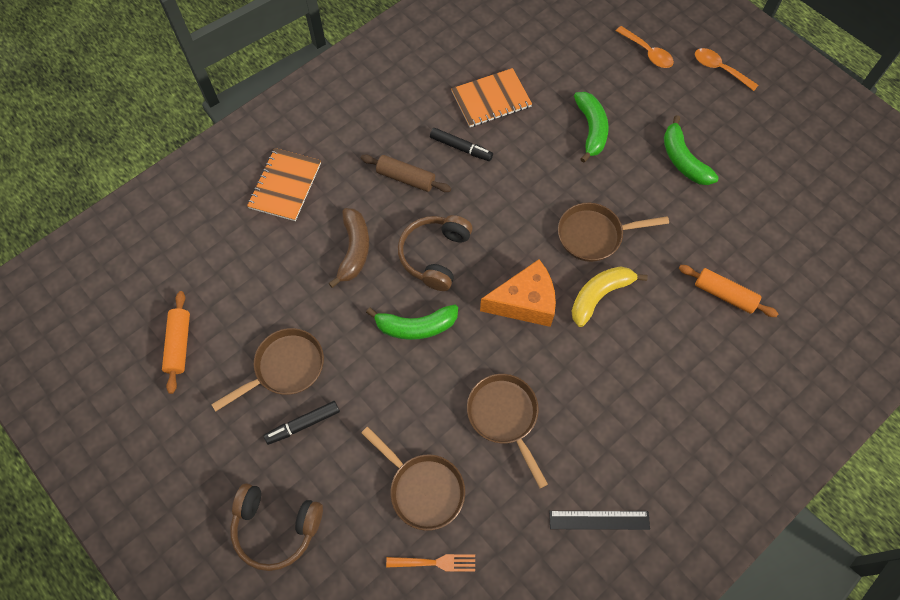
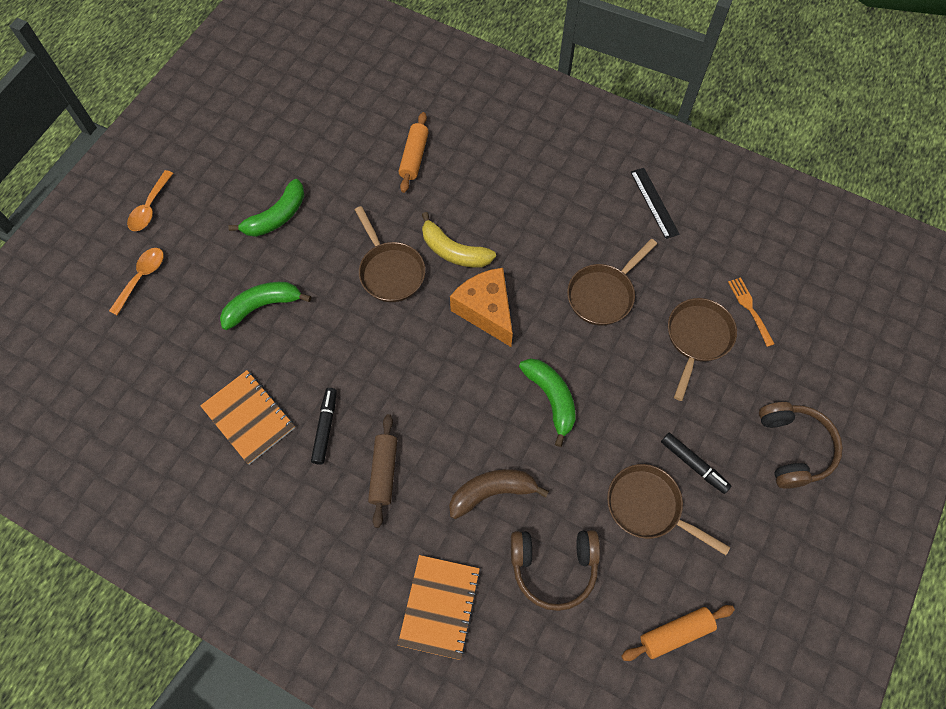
camera: 110 degrees left, 0 degrees up
(285, 185) = (439, 606): orange notebook -> orange notebook turned 75 degrees counterclockwise
(435, 255) = (467, 408): brown headphones -> brown headphones (553, 567)

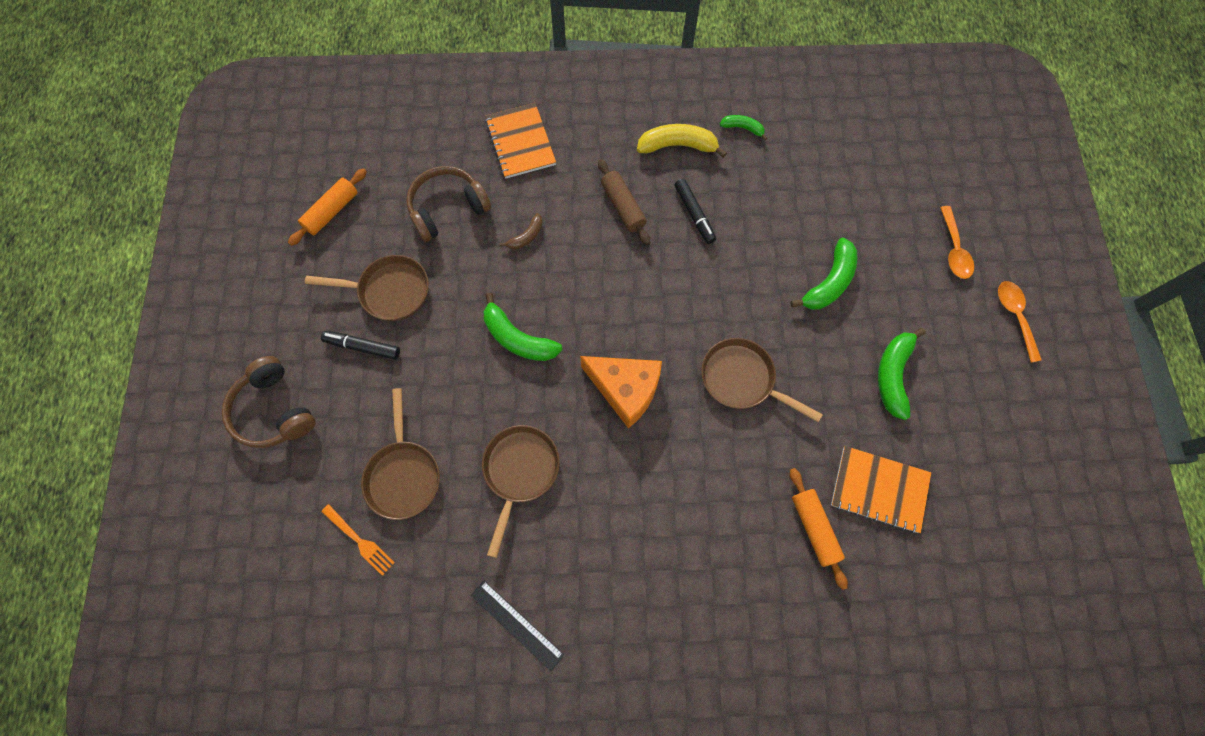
camera: 150 degrees right, 5 degrees up
(212, 491) = (742, 128): none -> green banana
(249, 417) = (761, 190): orange notebook -> orange notebook (879, 489)
(453, 251) = (696, 436): yellow banana -> yellow banana (677, 146)
(492, 492) = (526, 236): brown banana -> brown banana, size x0.56

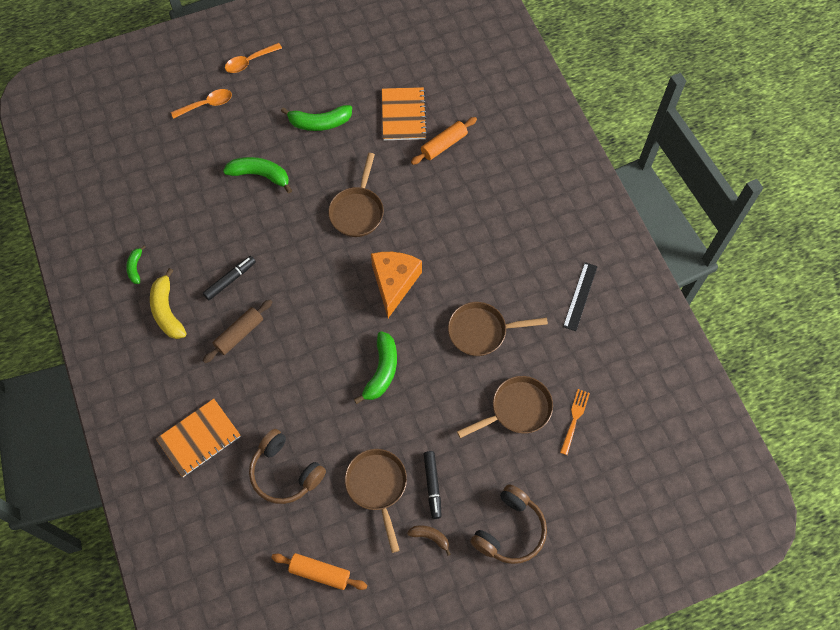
camera: 110 degrees left, 5 degrees down
(526, 236) = (291, 398): brown banana -> brown banana (430, 537)

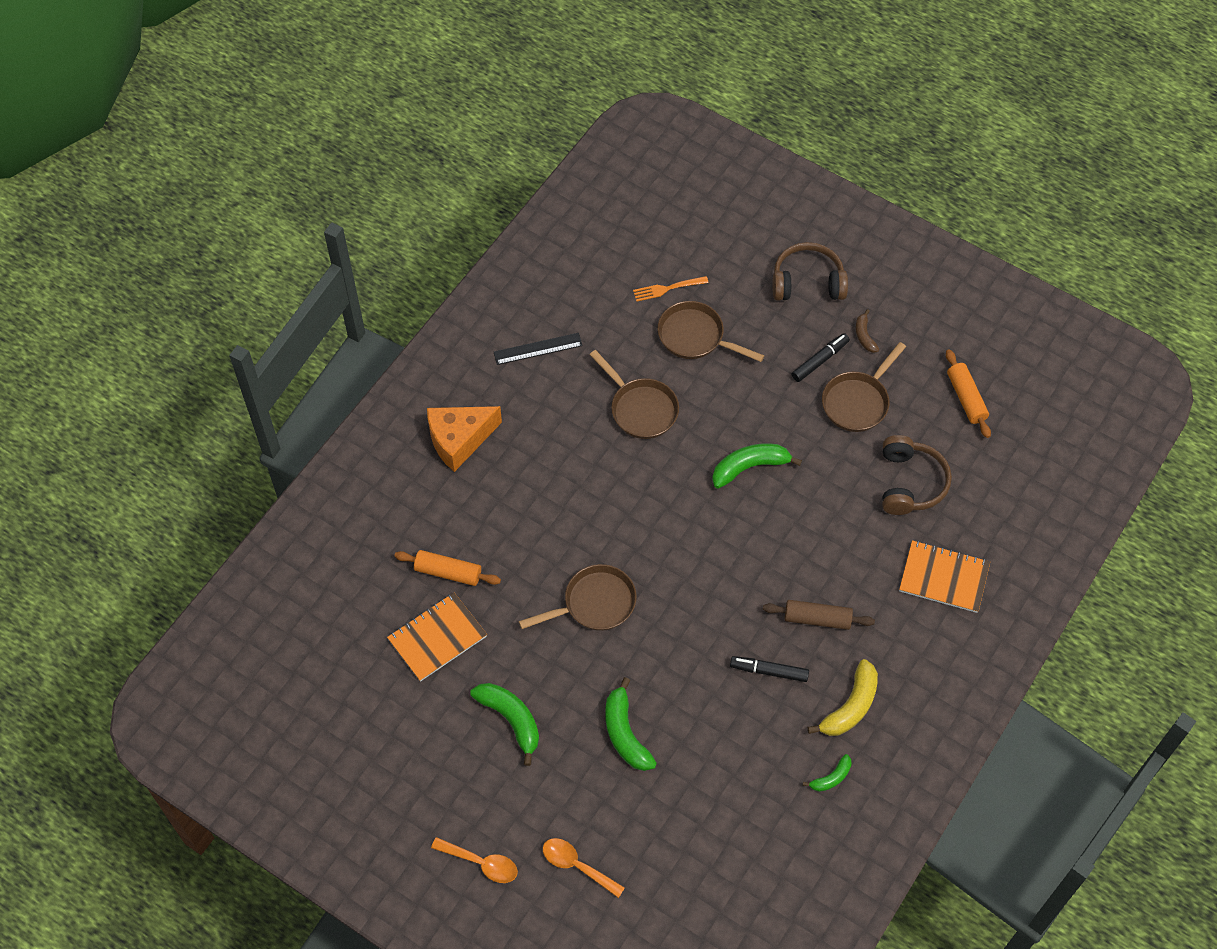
camera: 125 degrees left, 5 degrees down
(394, 283) = (650, 515): orange cheese -> orange cheese (459, 440)

